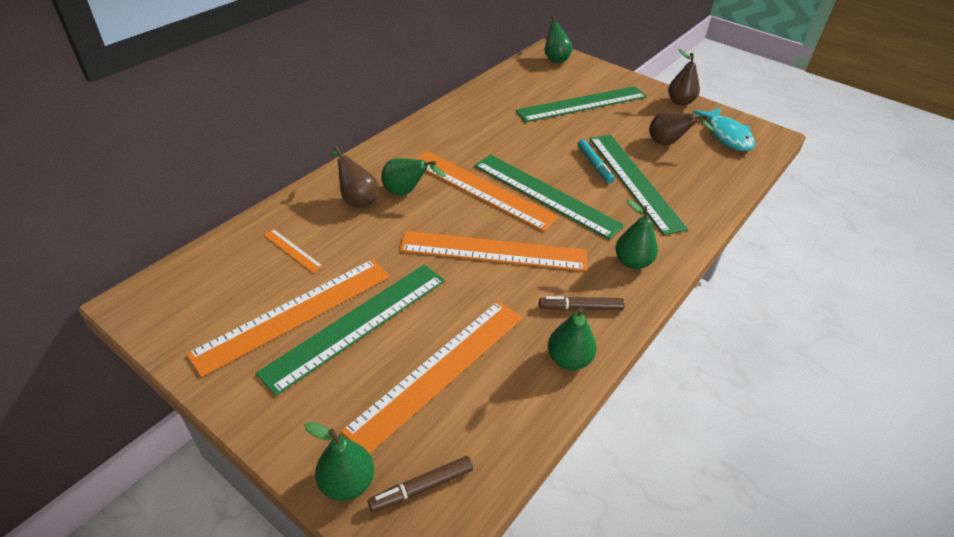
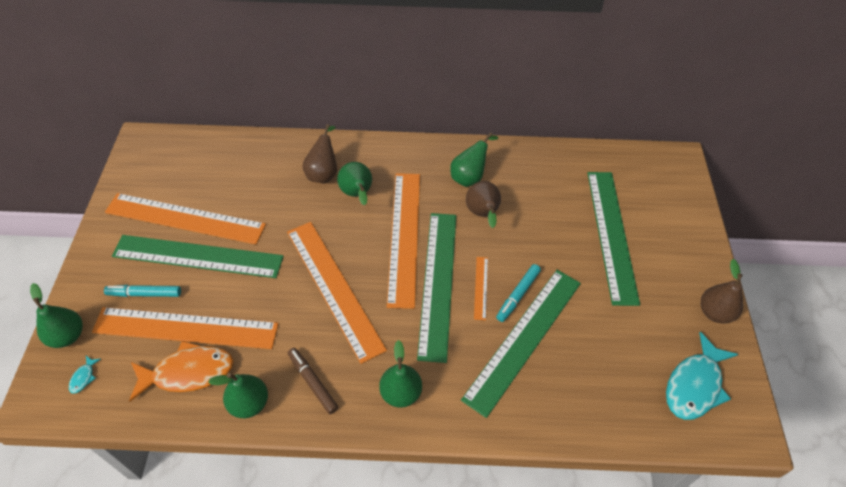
camera: 55 degrees right, 10 degrees up
(292, 250) = (242, 177): orange ruler -> orange ruler (481, 287)
(360, 387) = (144, 294): none -> turquoise marker
(422, 488) = (84, 377): brown marker -> turquoise fish
(495, 391) = (188, 372): none -> orange fish
(555, 58) = (670, 171): green pear -> green pear (469, 177)
(582, 104) = (611, 234): green ruler -> green ruler turned 60 degrees clockwise
(668, 143) = (619, 337): brown pear -> brown pear (483, 214)

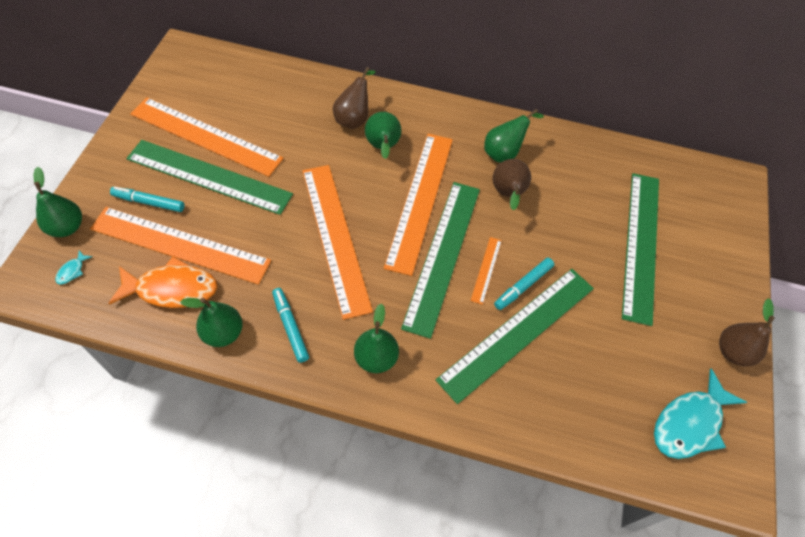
camera: 10 degrees right, 5 degrees up
(312, 382) = (290, 327): brown marker -> turquoise marker

